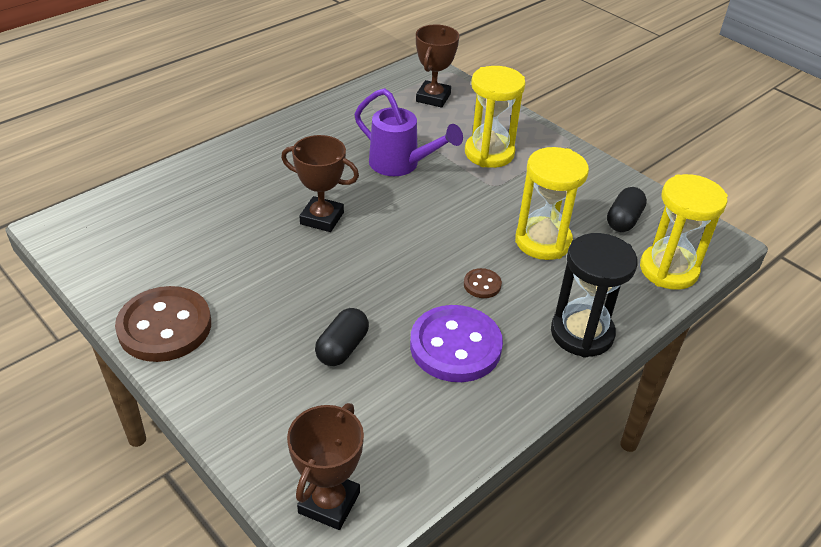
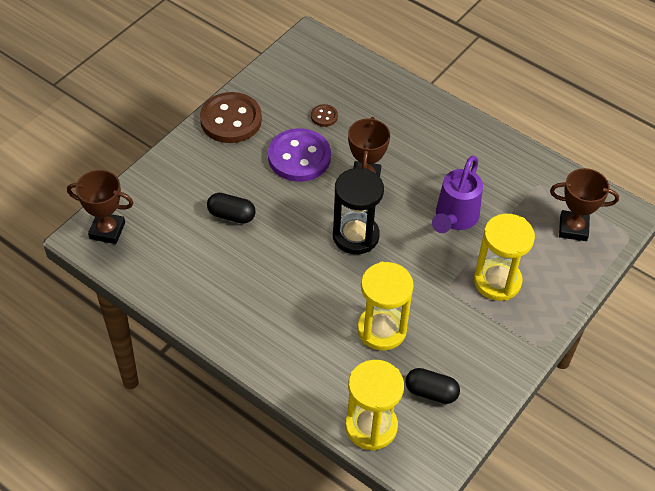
camera: 80 degrees right, 10 degrees up
(455, 346) = (247, 280): purple button -> purple button (299, 157)
(482, 284) = (316, 291): brown button -> brown button (324, 116)
(582, 333) = (277, 360): black hourglass -> black hourglass (355, 236)

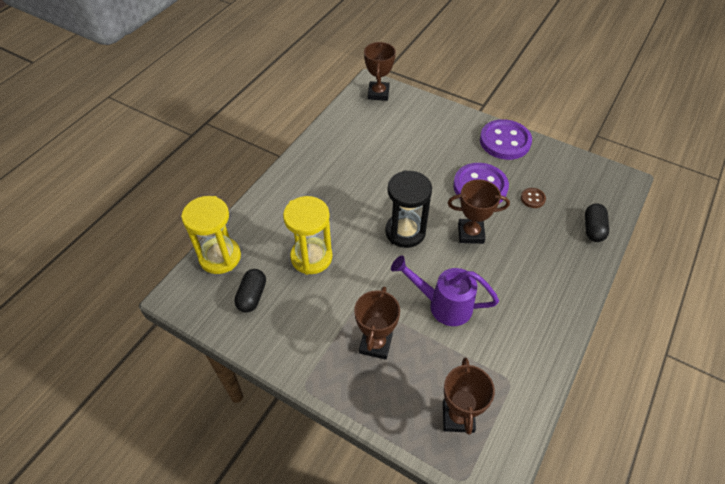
camera: 85 degrees right, 0 degrees up
(231, 120) = (505, 141): brown button -> purple button
(231, 215) = (407, 153): black capsule -> black capsule (593, 229)
(497, 281) = (375, 344): yellow hourglass -> brown trophy

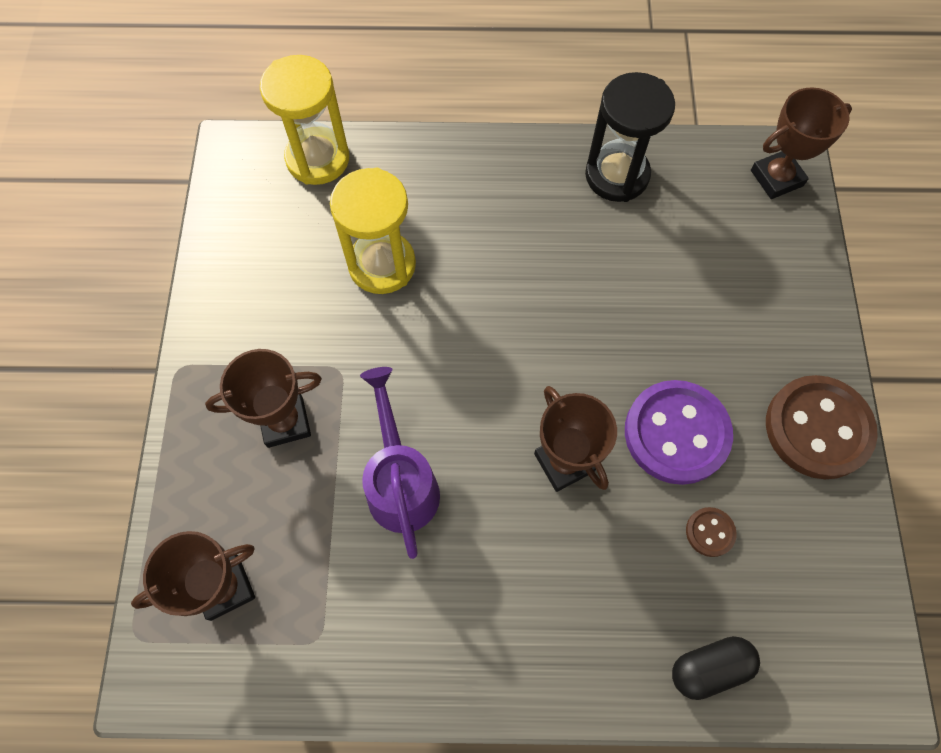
camera: 60 degrees right, 15 degrees up
(252, 296) = (279, 231): black capsule -> none
(405, 232) = (505, 364): black hourglass -> black hourglass (617, 175)
(505, 141) = (817, 428): purple button -> brown button

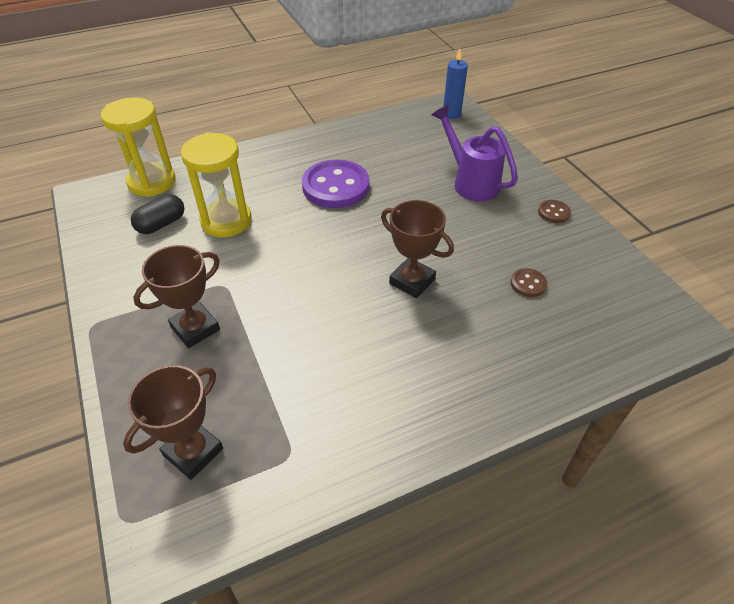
camera: 25 degrees left, 20 degrees down
(401, 481) = (303, 332): purple watering can -> purple watering can (470, 182)
(617, 175) = (358, 137): black hourglass -> none
(676, 433) = (473, 242): purple button -> purple button (335, 186)
(709, 668) = (578, 355): black capsule -> black capsule (161, 224)
(776, 178) = (451, 114): brown trophy -> blue candle
(817, 428) = (553, 213): brown button -> brown button, size x0.44

